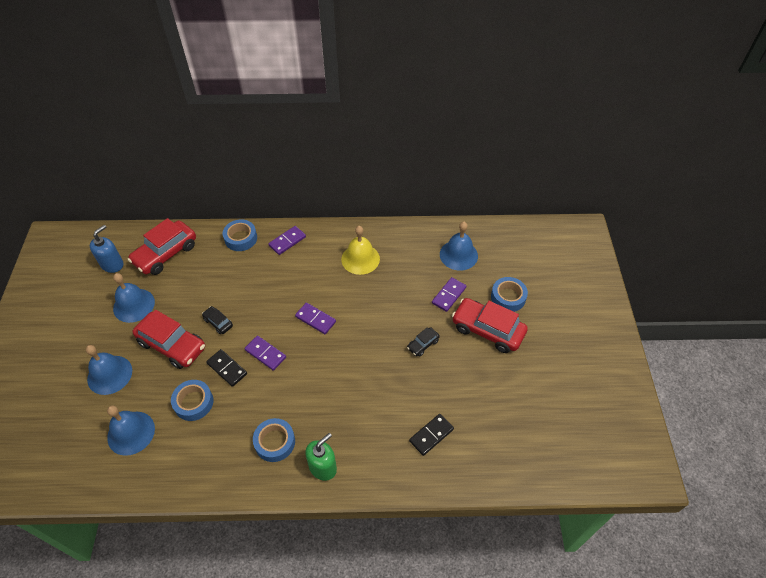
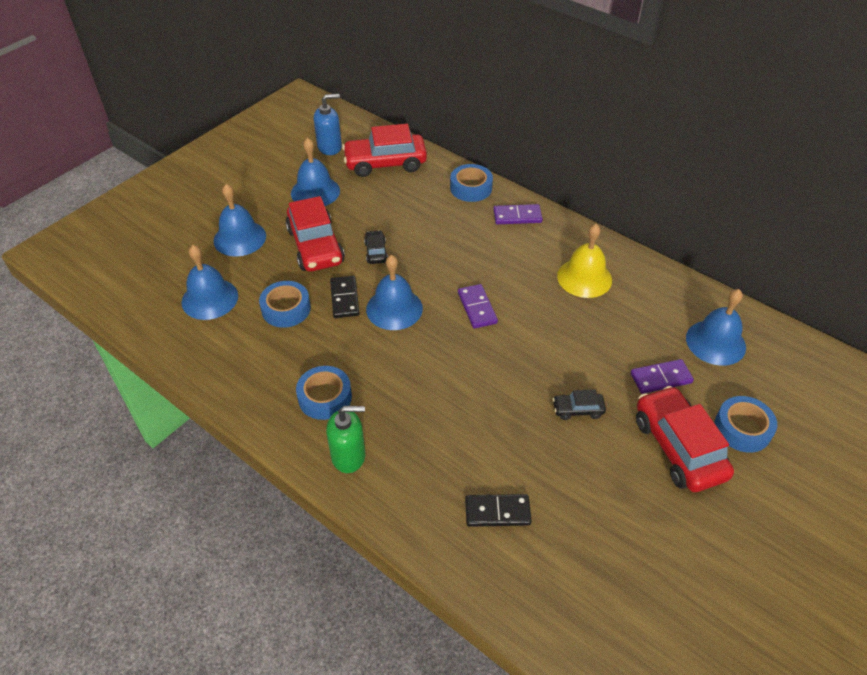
camera: 40 degrees right, 5 degrees down
(265, 354) = (394, 308): purple domino -> blue bell

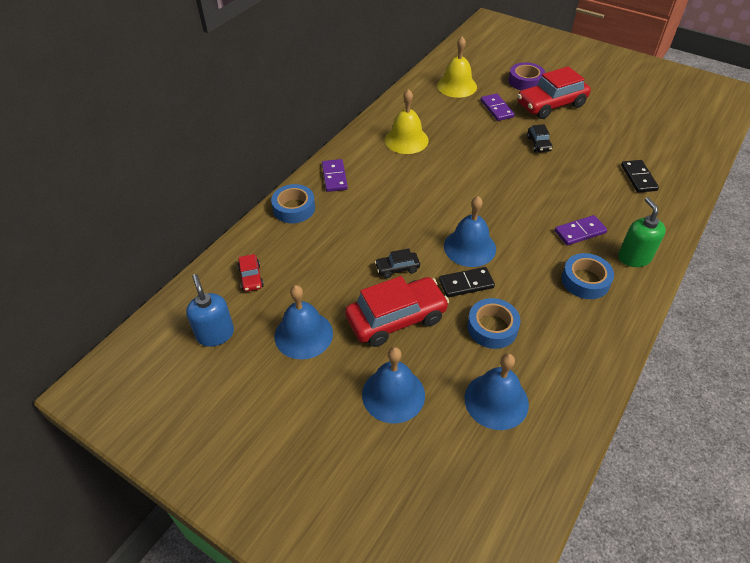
camera: 95 degrees left, 0 degrees up
(385, 163) = (251, 277): red car -> red car, size x0.47
(477, 308) = (455, 196): purple domino -> purple domino (580, 232)
(715, 342) = (456, 86): blue bell -> yellow bell
(742, 428) = (525, 81): blue tape -> purple tape

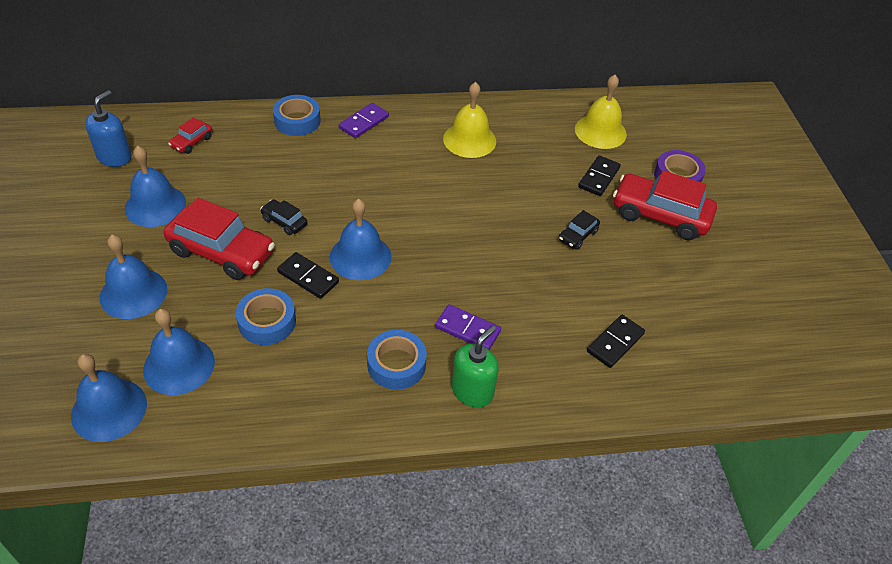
camera: 45 degrees right, 0 degrees up
(496, 109) = (598, 177): purple domino -> black domino
(510, 468) = (109, 409): none -> blue bell

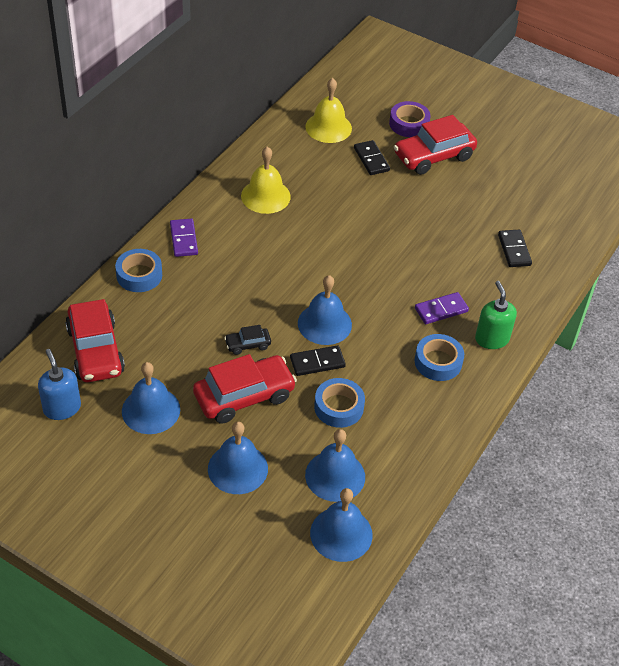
camera: 50 degrees left, 0 degrees up
(192, 142) = (95, 351): red car -> red car, size x2.12
(578, 236) = (413, 206): black car -> none

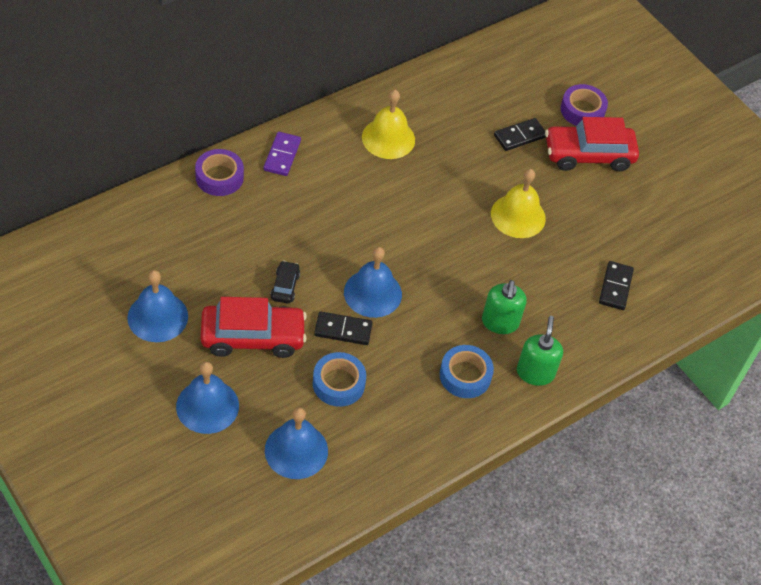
camera: 20 degrees right, 5 degrees up
(62, 408) = (77, 283): blue soap dispenser -> none
(95, 351) = (138, 238): red car -> none
(139, 275) = (219, 177): blue tape -> purple tape
(248, 345) = (285, 286): black car -> black car turned 90 degrees clockwise
(328, 127) = (494, 86): yellow bell -> yellow bell (518, 216)
(341, 534) = (270, 510): blue bell -> none
(371, 159) = (519, 136): black domino -> black domino turned 60 degrees clockwise
(441, 310) = (500, 322): purple domino -> green soap dispenser

